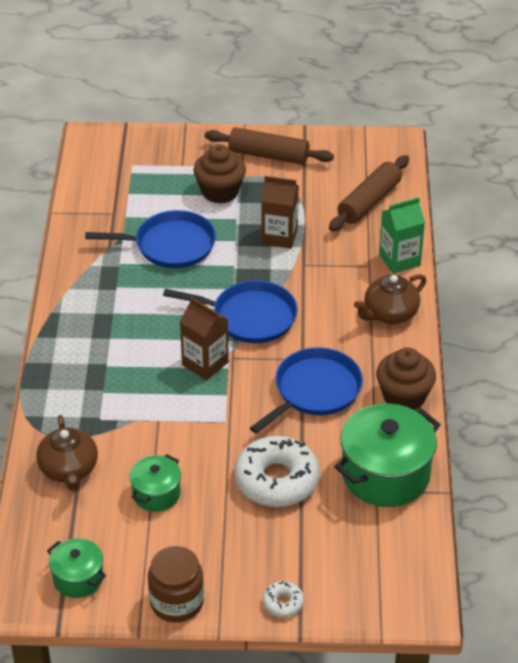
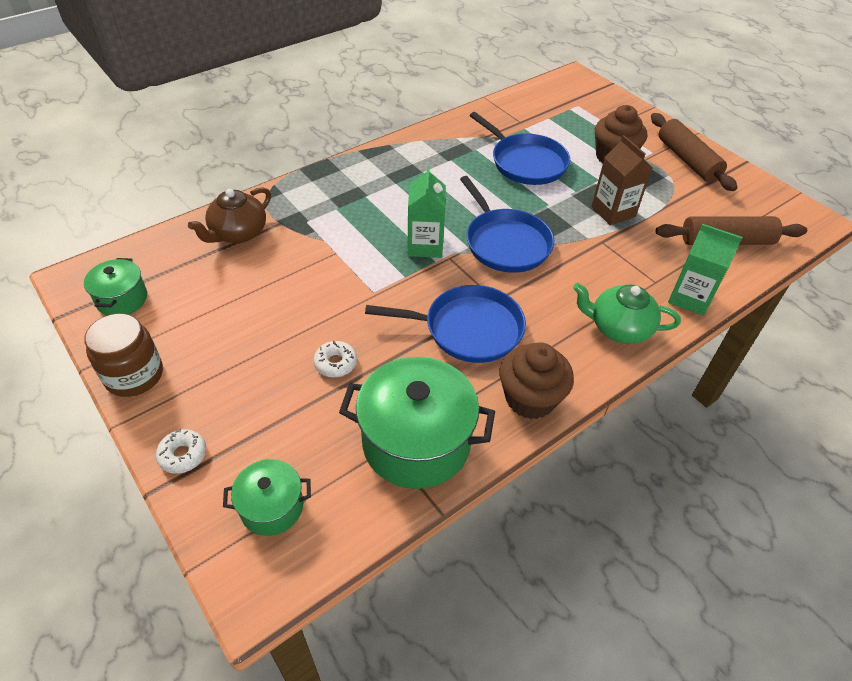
camera: 50 degrees right, 5 degrees up
(156, 494) = (253, 295): green pot -> green pot (272, 507)
(205, 363) = (425, 245): brown carton -> green carton
(276, 480) = (335, 363): white donut -> white donut, size x0.45
(389, 313) = (619, 328): brown teapot -> green teapot

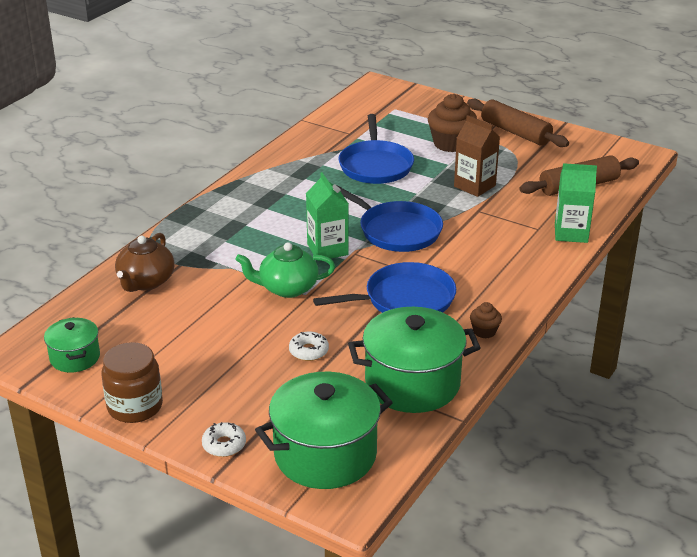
camera: 20 degrees left, 15 degrees down
(272, 507) = (325, 454): green pot -> green pot, size x1.86
(525, 162) = (375, 165): blue pan -> blue pan turned 60 degrees clockwise
(530, 398) = (484, 331): brown cupcake -> brown cupcake, size x0.51
(619, 328) = (526, 267): green teapot -> green teapot (287, 288)

